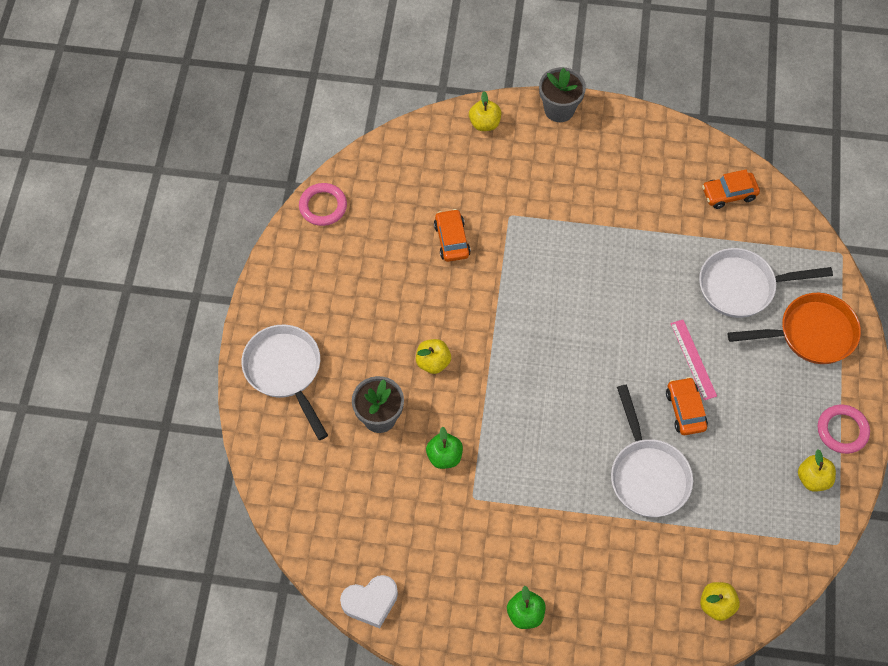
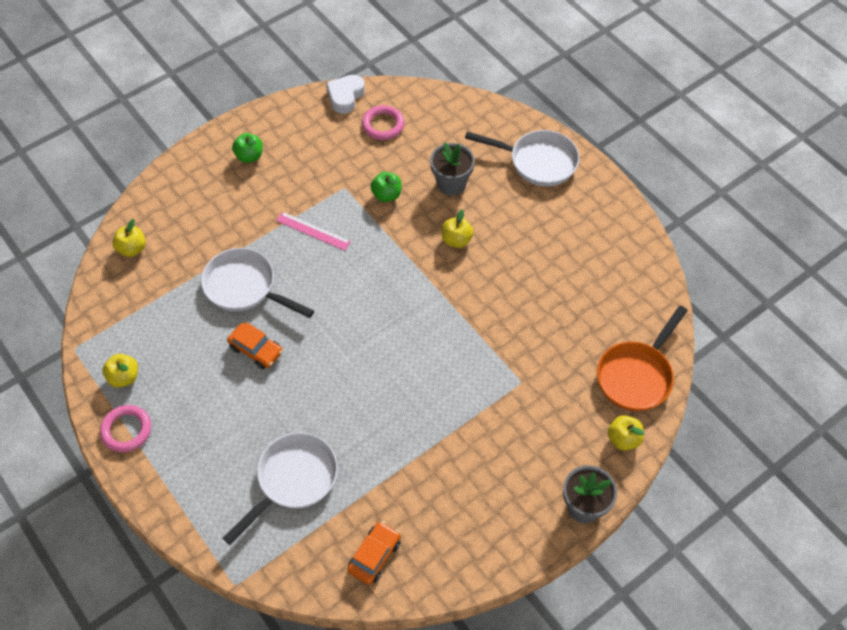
camera: 135 degrees right, 5 degrees down
(323, 206) = (649, 274): pink ring -> pink ring (383, 125)
(451, 240) = (539, 328): orange car -> none
(693, 359) = (282, 390): pink ruler -> pink ruler (313, 231)
(810, 334) = (207, 487): orange pan -> orange pan (636, 375)

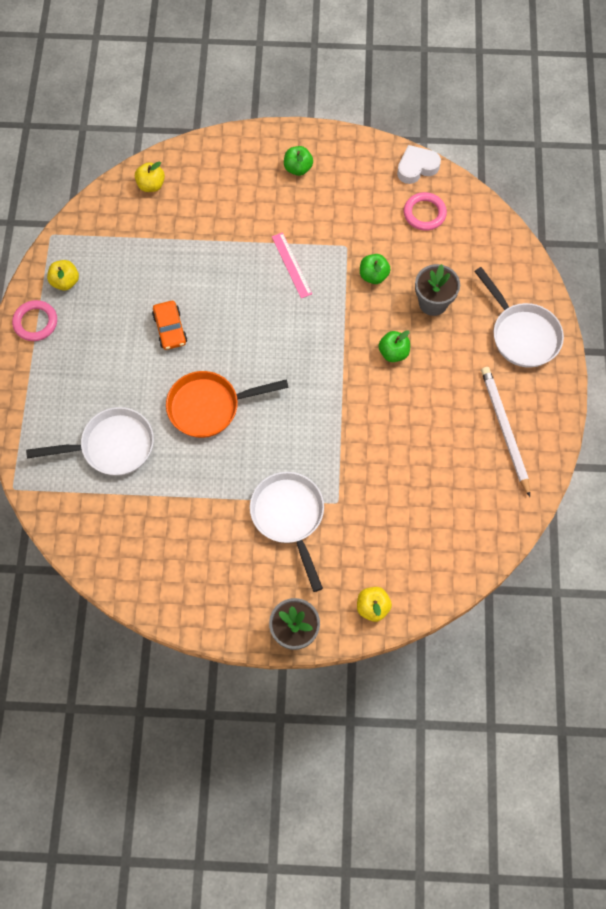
camera: 40 degrees right, 10 degrees up
(245, 287) = (203, 274): white pan -> white pan (289, 517)
(374, 556) = (118, 544): orange car -> none
(456, 240) = (393, 352): yellow apple -> green apple
(591, 237) = (504, 429): none -> white pencil
(636, 375) = (431, 567): orange pan -> orange pan (209, 406)

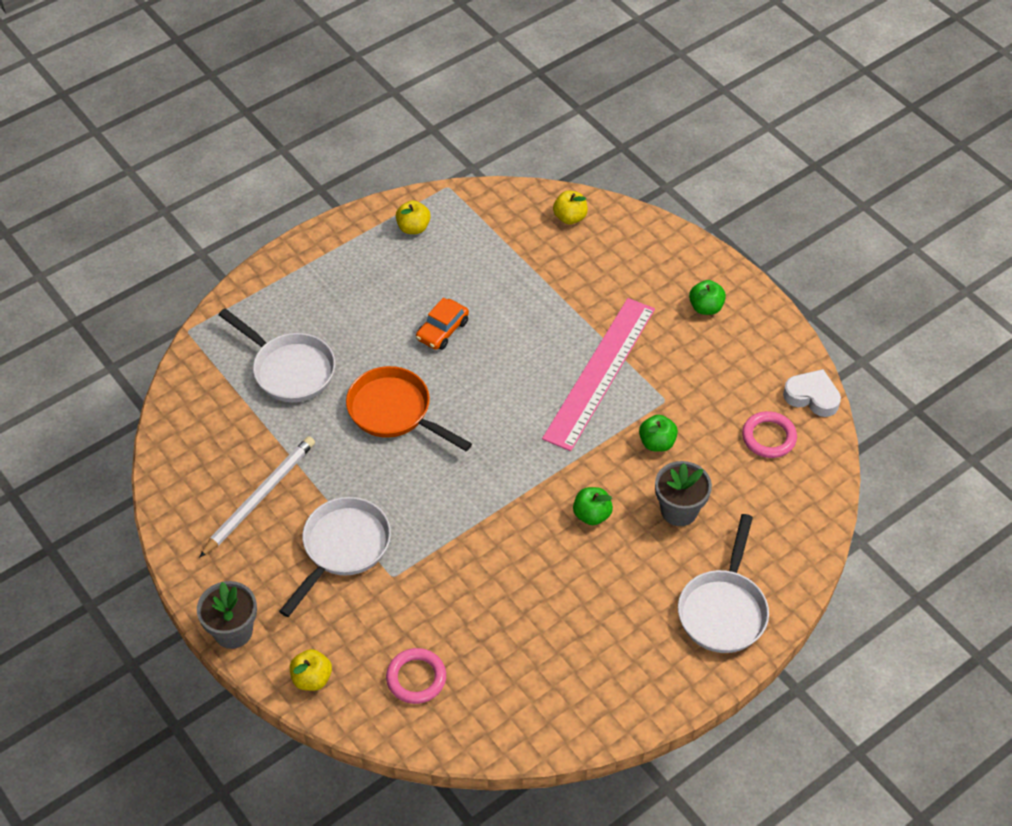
camera: 50 degrees right, 15 degrees down
(35, 322) = (354, 236): pink ring -> pink ring (416, 678)
(291, 265) = (600, 372): pink ruler -> pink ruler, size x2.13
(504, 429) = (602, 665): white pencil -> white pencil (260, 497)

